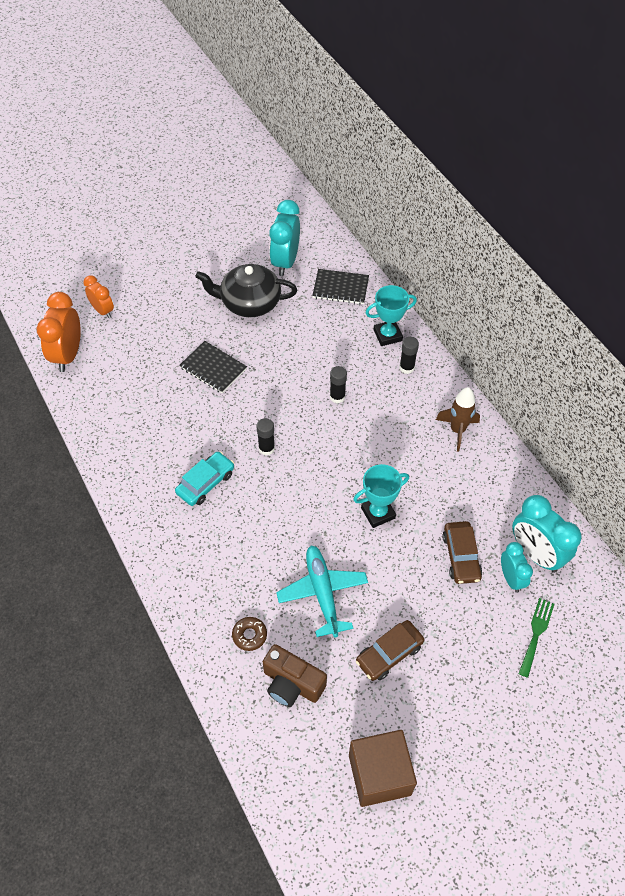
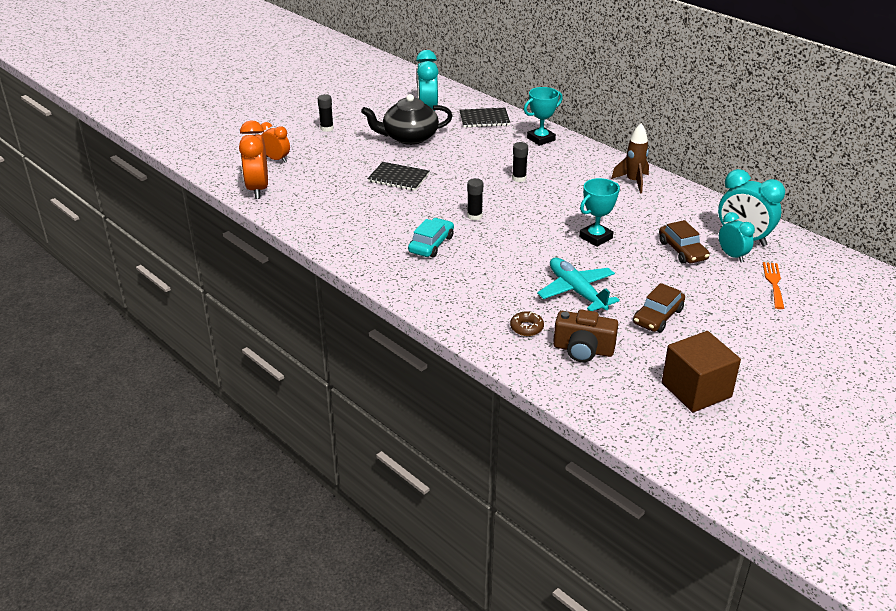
camera: 15 degrees left, 20 degrees down
(406, 367) = (568, 154): black glue stick -> black glue stick (327, 128)
(536, 633) = (773, 283): green fork -> orange fork

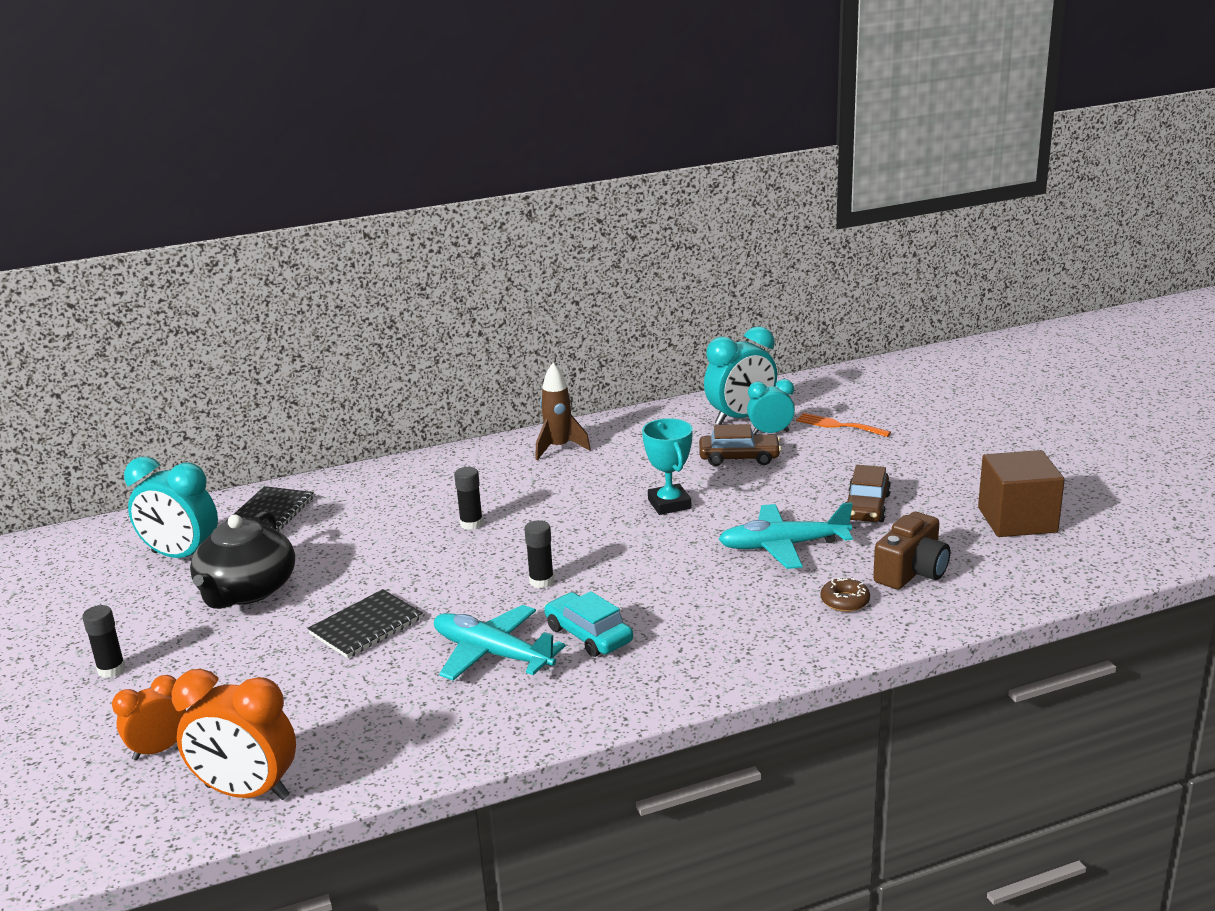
camera: 65 degrees left, 10 degrees down
(396, 220) = (492, 654): none -> turquoise plane
(541, 139) = (381, 483): turquoise trophy -> none
(658, 316) = (866, 507): brown car -> brown car turned 45 degrees clockwise

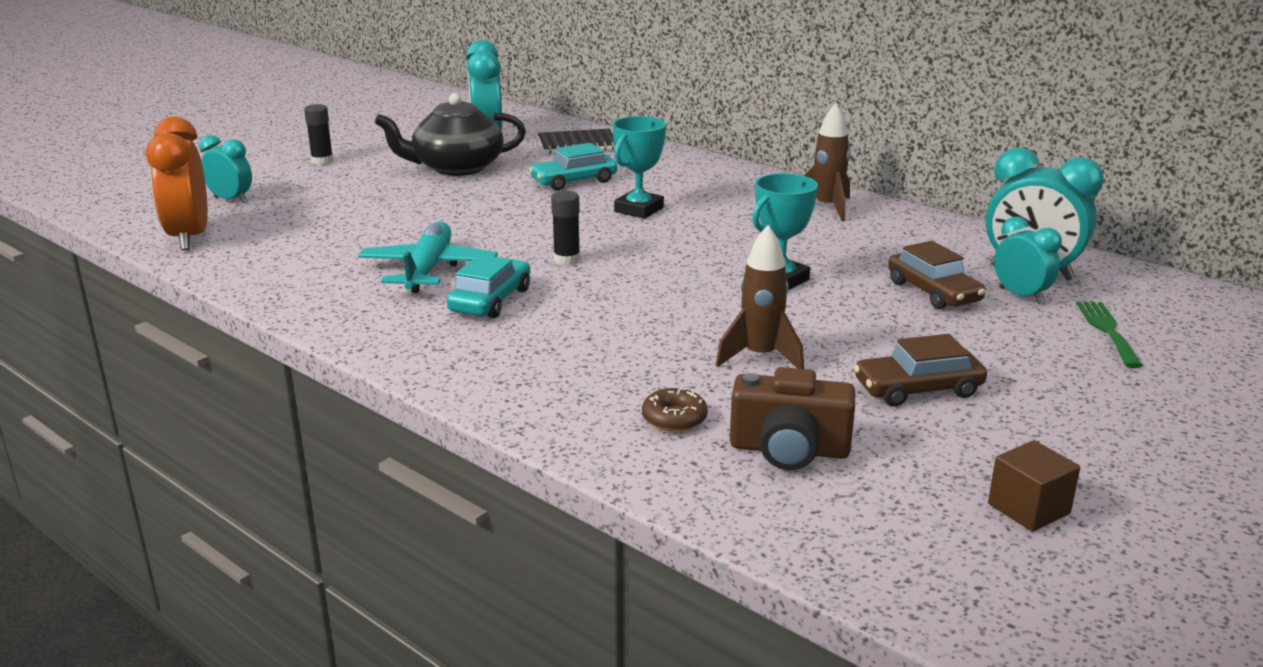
camera: 60 degrees right, 0 degrees up
(159, 750) = (231, 200): orange clock -> turquoise clock
(366, 537) = (574, 181): none -> turquoise car
(366, 626) = (436, 216): black notebook -> none
(471, 524) = (639, 210): black glue stick -> turquoise trophy
(783, 546) = (760, 357): turquoise plane -> brown rocket
(838, 425) = (1107, 330): orange fork -> green fork
(1017, 520) = (1028, 509): brown cube -> brown cube, size x0.56

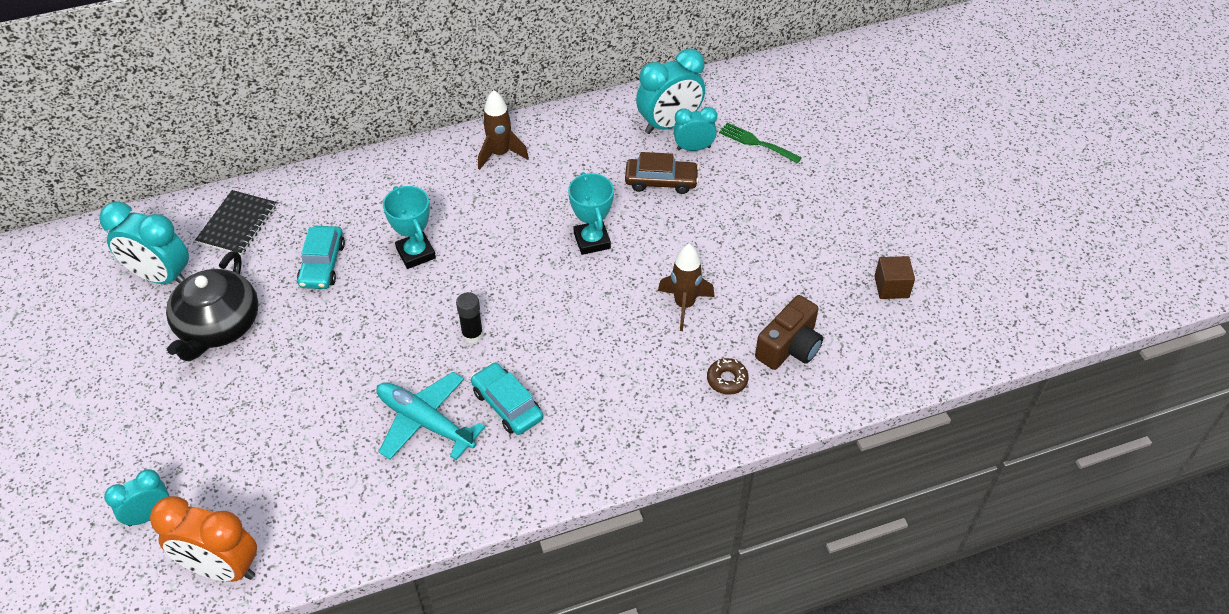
camera: 60 degrees left, 25 degrees up
(322, 161) = (105, 417): black glue stick -> none
(918, 389) = (764, 258): brown car -> none

